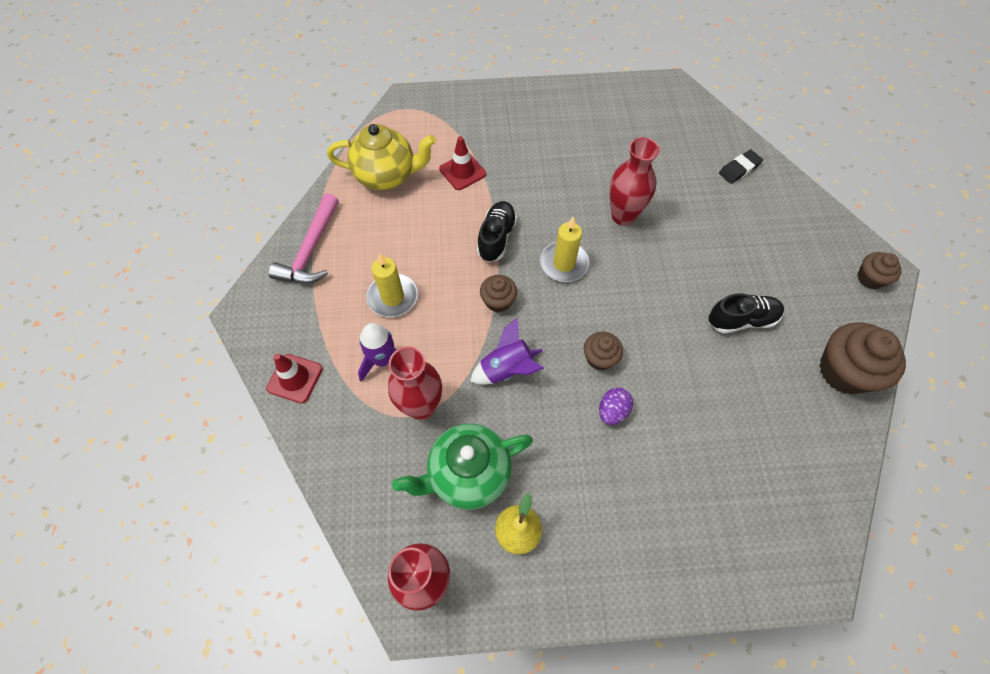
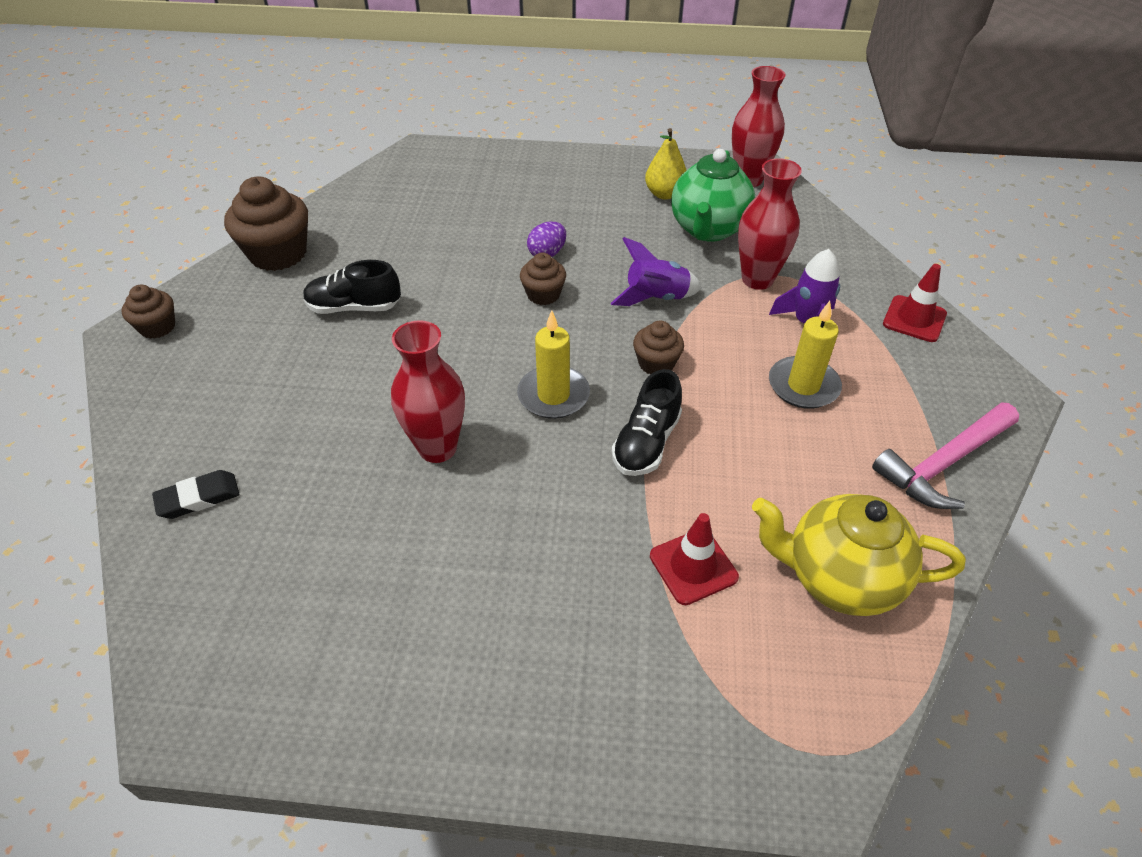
camera: 170 degrees left, 15 degrees down
(311, 250) = (943, 464): pink hammer -> pink hammer turned 150 degrees counterclockwise
(468, 474) = (708, 229): green teapot -> green teapot turned 120 degrees clockwise

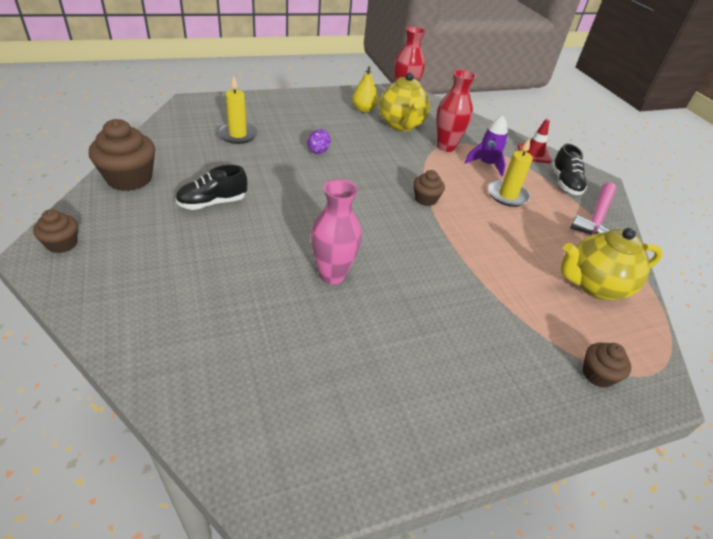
camera: 30 degrees left, 5 degrees down
(198, 498) = (182, 350): black eraser -> none
(437, 448) = (332, 275): red vase -> pink vase
(543, 294) = (333, 174): brown cupcake -> brown cupcake (597, 374)
(553, 395) = (381, 228): yellow candle -> yellow candle (237, 135)
(646, 443) = (451, 242): black shoe -> black shoe (565, 183)
(656, 298) = (399, 165): purple rocket -> none
(693, 566) = (523, 300): red traffic cone -> none
(708, 229) = (401, 125): green teapot -> yellow teapot

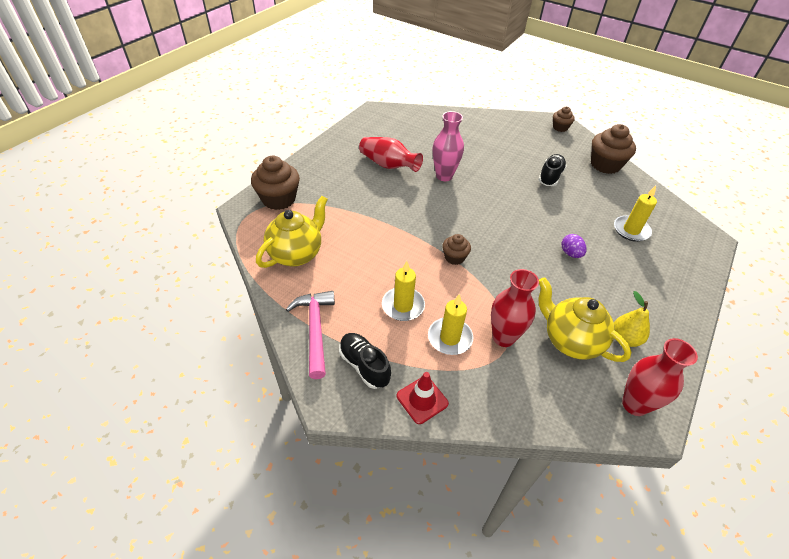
camera: 145 degrees right, 5 degrees up
(390, 337) = (388, 165): none -> red vase
(486, 164) = (450, 338): purple rocket -> yellow candle
(597, 374) = (279, 199): brown cupcake -> brown cupcake, size x1.80

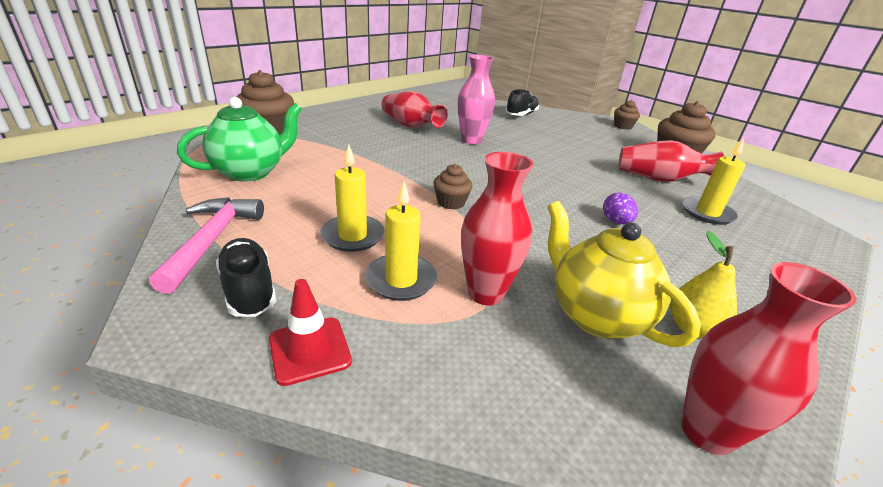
camera: 10 degrees right, 15 degrees down
(296, 254) = (250, 172): yellow teapot -> green teapot
(550, 177) = (602, 157): black shoe -> black shoe (521, 115)
(595, 197) = (659, 179): none -> red vase

